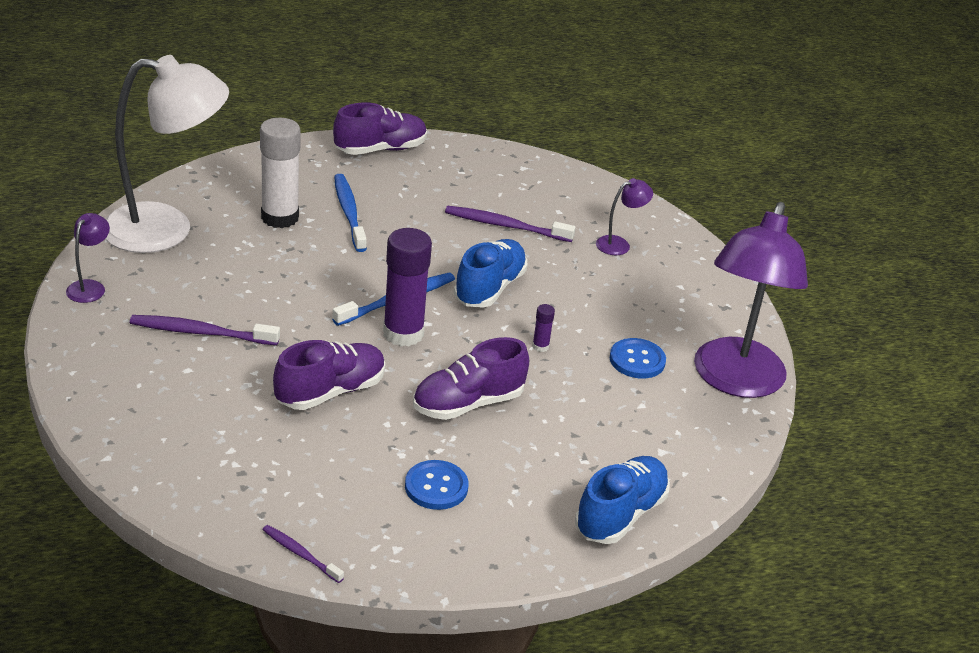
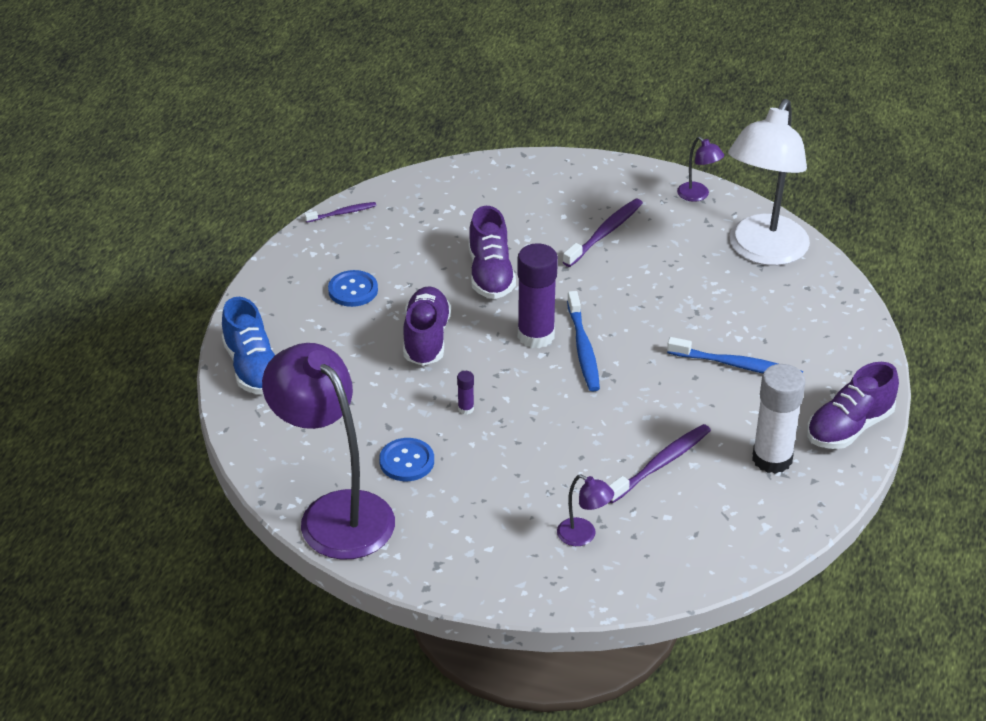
camera: 125 degrees right, 5 degrees up
(280, 217) = (750, 320): white glue stick -> white glue stick (772, 459)
(380, 149) = (849, 427): purple shoe -> purple shoe turned 45 degrees clockwise
(489, 288) = (566, 411): blue shoe -> none
(619, 244) = (583, 536): purple lamp -> purple lamp turned 60 degrees counterclockwise

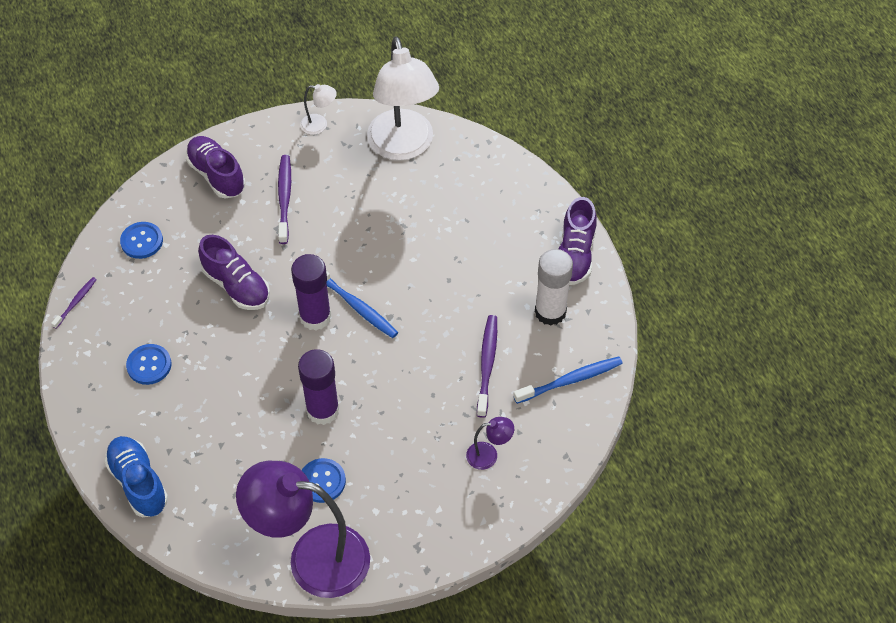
camera: 40 degrees left, 15 degrees up
(252, 368) = (138, 482): blue shoe -> blue shoe turned 150 degrees counterclockwise
(426, 338) = (241, 371): purple shoe -> purple shoe (216, 175)
(444, 199) = (142, 241): none -> blue button
(466, 409) = (323, 410): purple glue stick -> purple glue stick, size x2.41
(698, 195) = (319, 125): purple lamp -> white lamp
(737, 365) = (466, 252): blue toothbrush -> blue toothbrush (570, 380)

